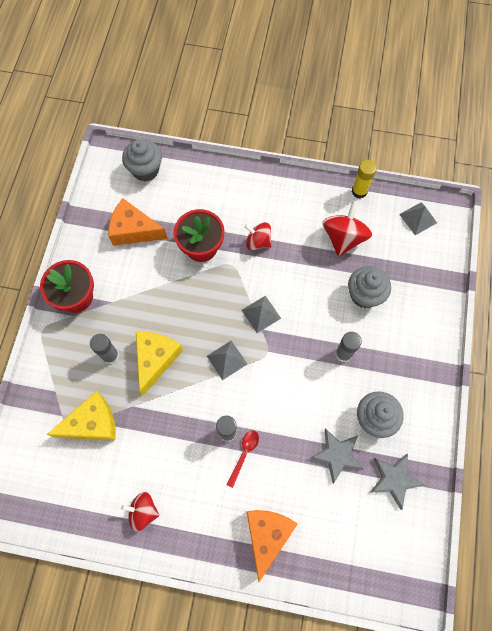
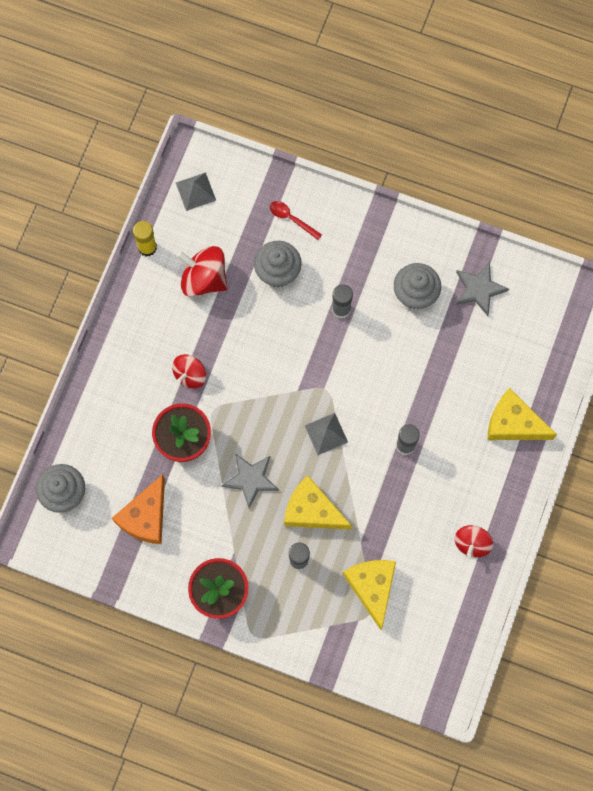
camera: 80 degrees left, 5 degrees up
(244, 454) = (431, 432): red spoon -> red spoon (291, 219)
(261, 314) = (279, 387): grey pyramid -> none
(267, 535) = (513, 423): orange cheese -> yellow cheese
(337, 455) = (446, 339): grey star -> grey star (251, 479)

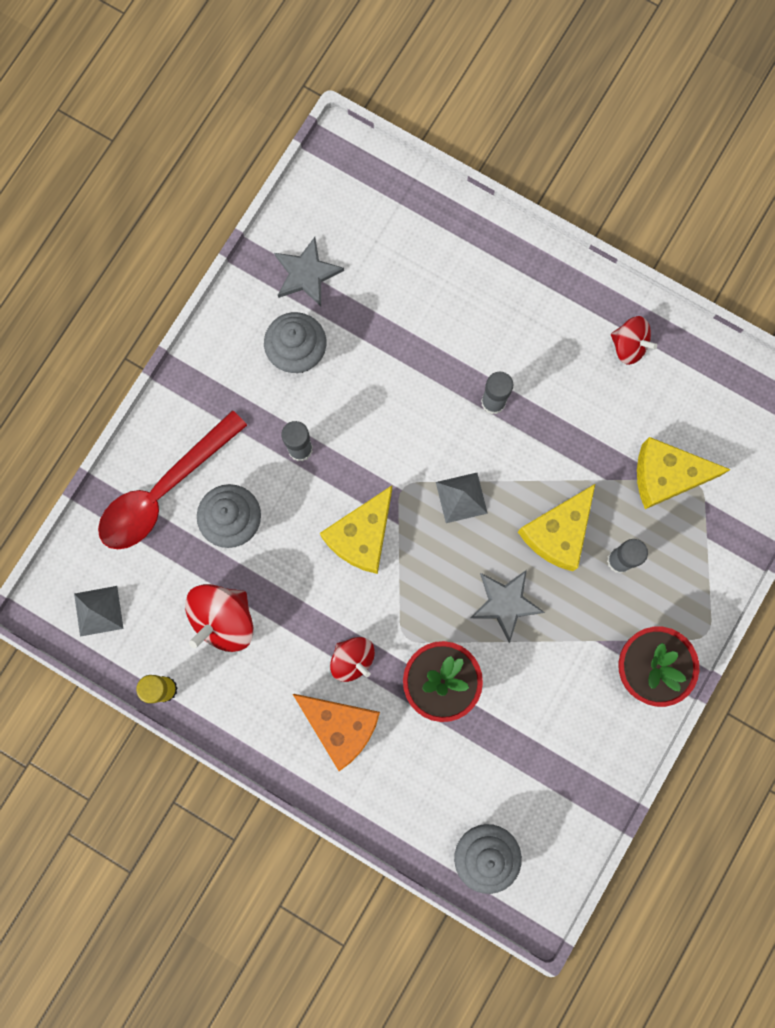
camera: 80 degrees left, 5 degrees up
(146, 517) = (533, 748): orange cheese -> orange cheese (341, 726)
(291, 219) = (164, 491): red spoon -> red spoon, size x2.27
(513, 423) = (487, 268): yellow cheese -> yellow cheese (362, 536)

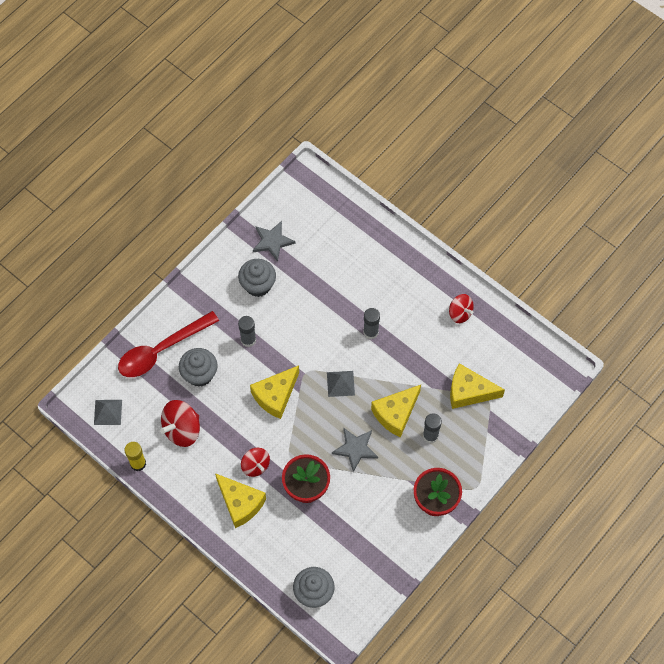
camera: 10 degrees right, 15 degrees down
(341, 726) = (240, 503): orange cheese -> yellow cheese

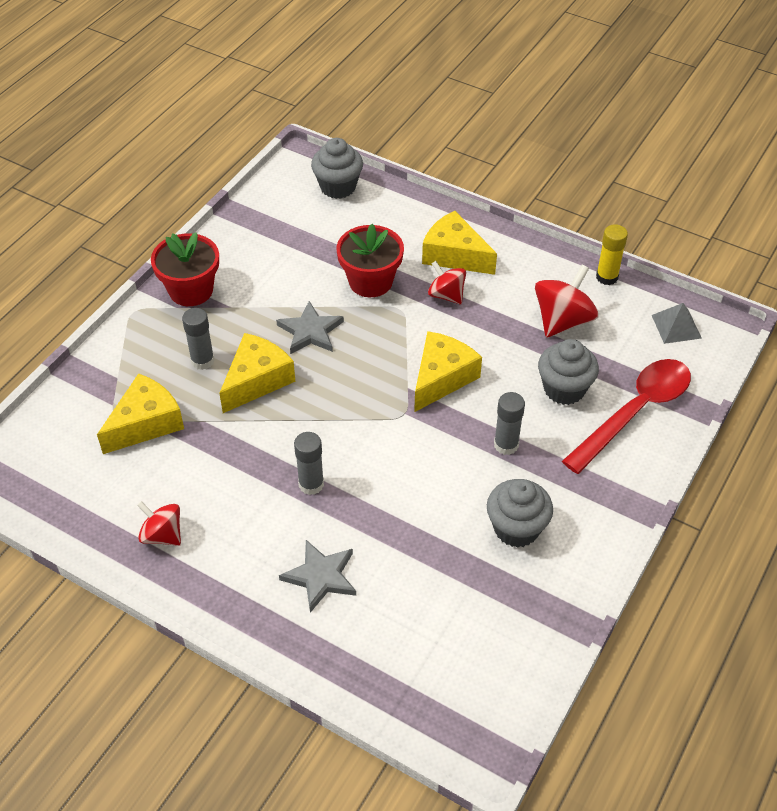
camera: 170 degrees right, 15 degrees down
(272, 241) = (514, 606): grey star -> grey star (321, 577)
(340, 383) = (347, 407): grey pyramid -> none
(468, 392) = (146, 423): yellow cheese -> yellow cheese turned 45 degrees counterclockwise

